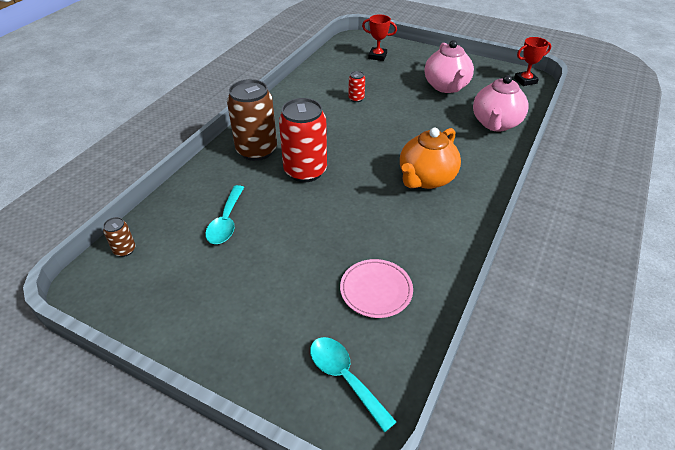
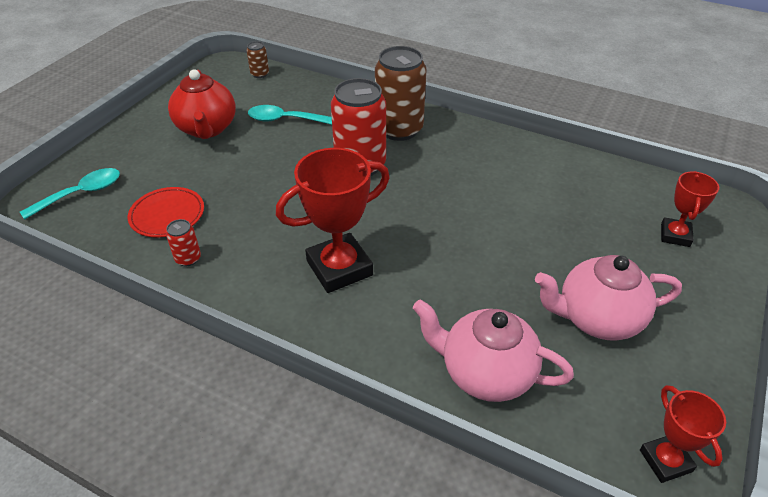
camera: 90 degrees right, 0 degrees up
(231, 282) = (207, 129): none -> red teapot
(356, 98) = (529, 208): red can -> red can (188, 258)
(376, 290) = (167, 215): pink plate -> red plate
(426, 179) = (339, 268): orange teapot -> red trophy

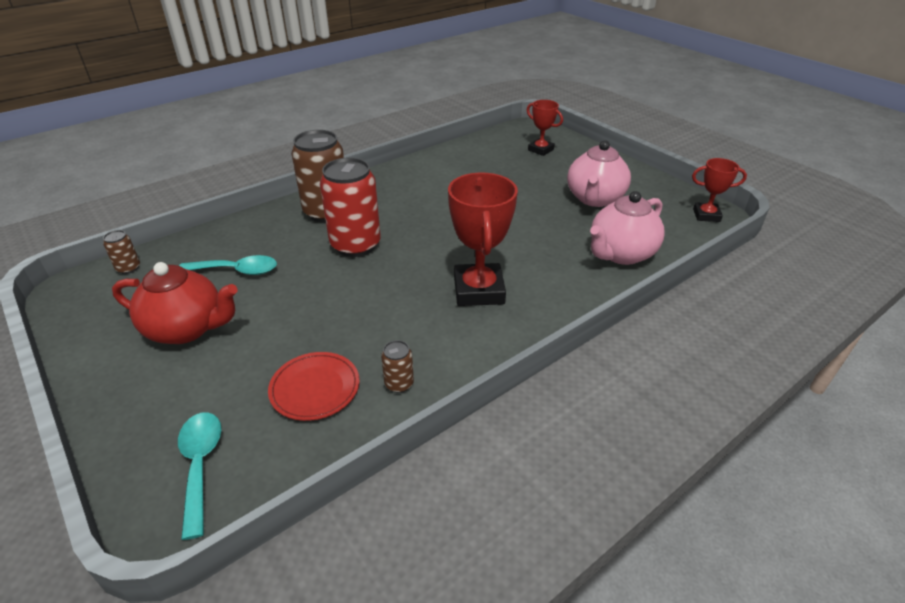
camera: 65 degrees left, 5 degrees down
(188, 258) = (399, 384): red can -> brown can
(285, 120) = (236, 271): turquoise spoon -> turquoise spoon turned 120 degrees counterclockwise

